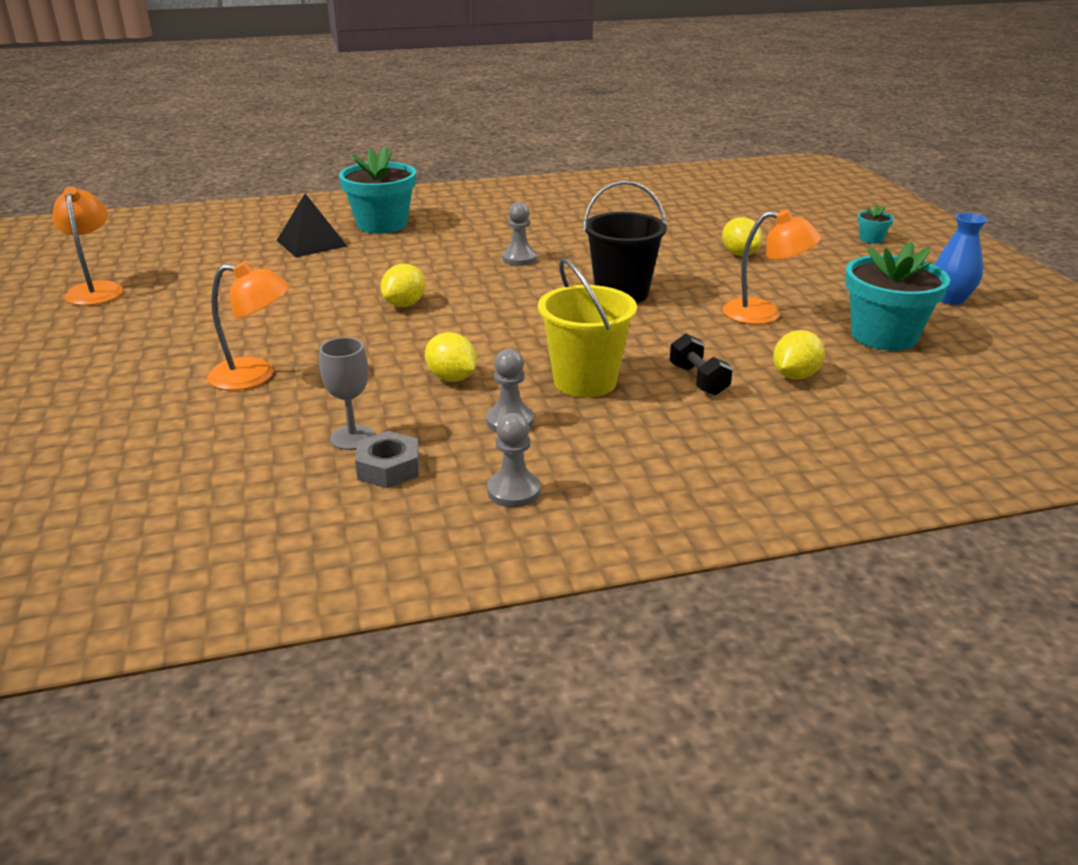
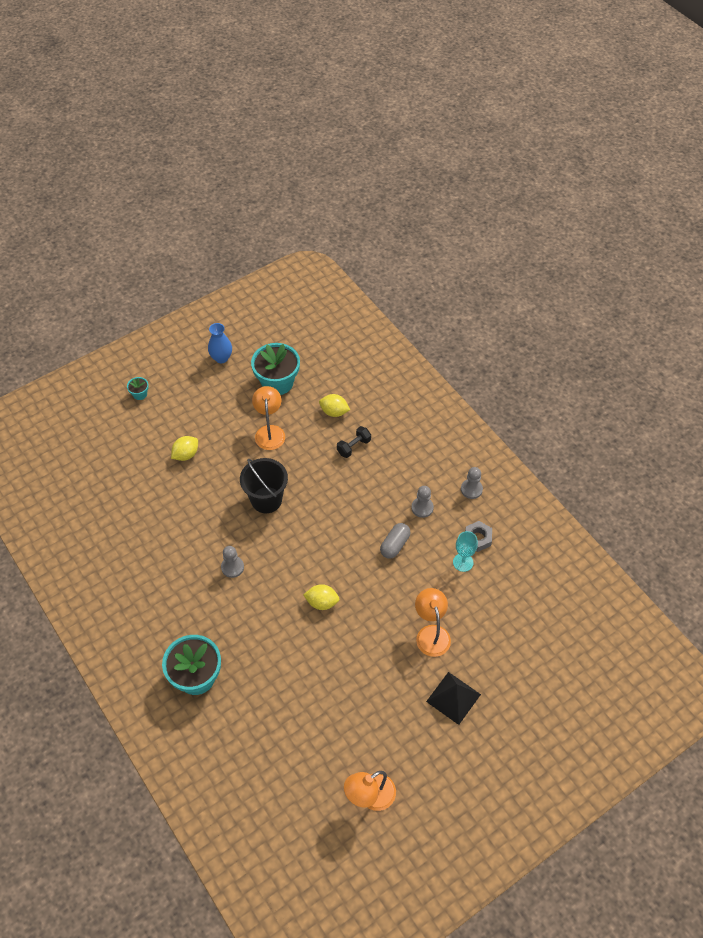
camera: 110 degrees left, 25 degrees up
(311, 243) = (247, 705): black pyramid -> black pyramid (453, 698)
(352, 438) = (463, 562): grey goblet -> turquoise goblet
(452, 378) = (395, 545): yellow lemon -> grey capsule
(585, 381) = (374, 490): yellow bucket -> none

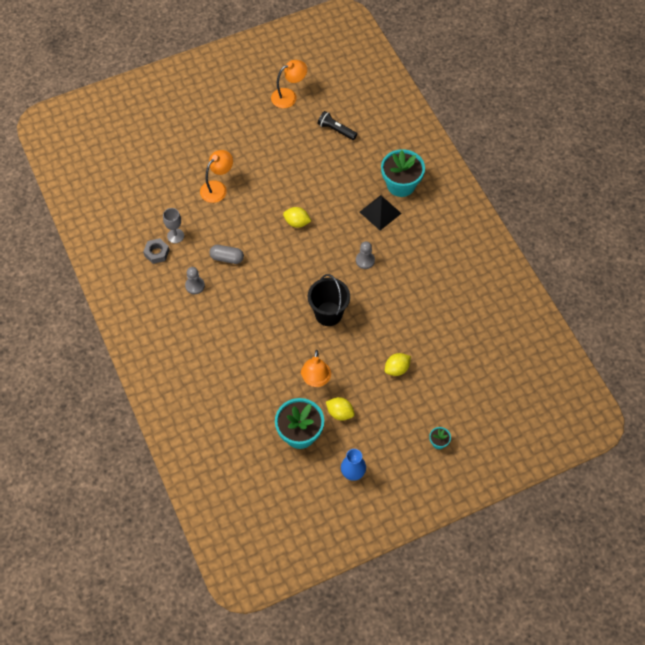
camera: 170 degrees left, 5 degrees up
(293, 749) = (336, 130): none -> black flashlight
(334, 412) = (250, 391): yellow lemon -> yellow lemon (340, 413)
(353, 447) = (240, 352): black dumbbell -> none
(395, 545) = (227, 258): grey capsule -> grey capsule turned 60 degrees clockwise
(431, 633) = (217, 188): orange lamp -> orange lamp turned 135 degrees counterclockwise
(453, 698) = (214, 144): black pyramid -> black pyramid (380, 212)
(463, 562) = (175, 236): turquoise goblet -> grey goblet
(471, 489) = (147, 295): grey pawn -> none

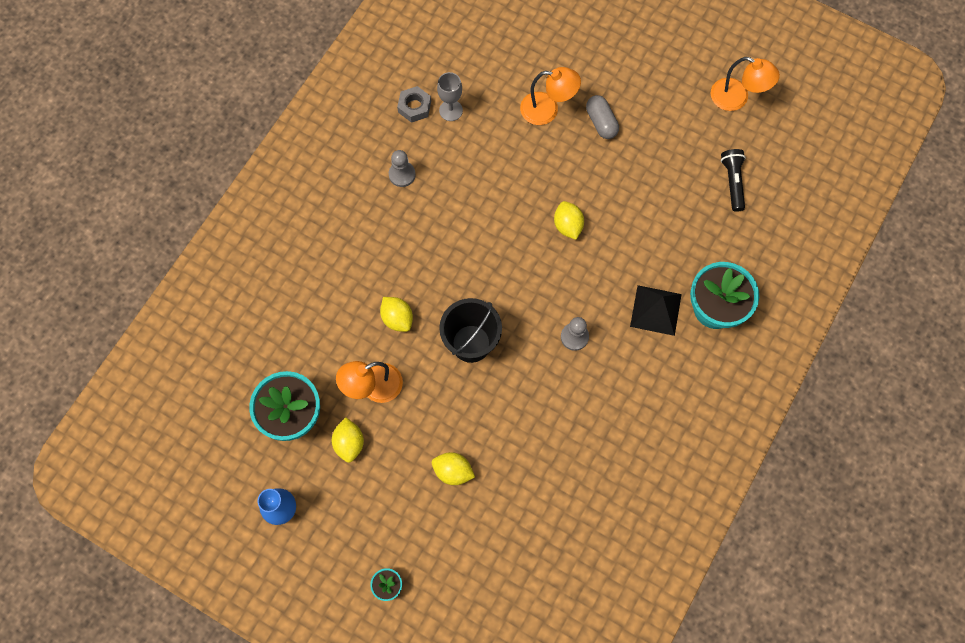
camera: 55 degrees right, 10 degrees up
(227, 258) = (462, 183): grey capsule -> grey capsule (601, 122)
(283, 342) = (397, 318): none -> yellow lemon

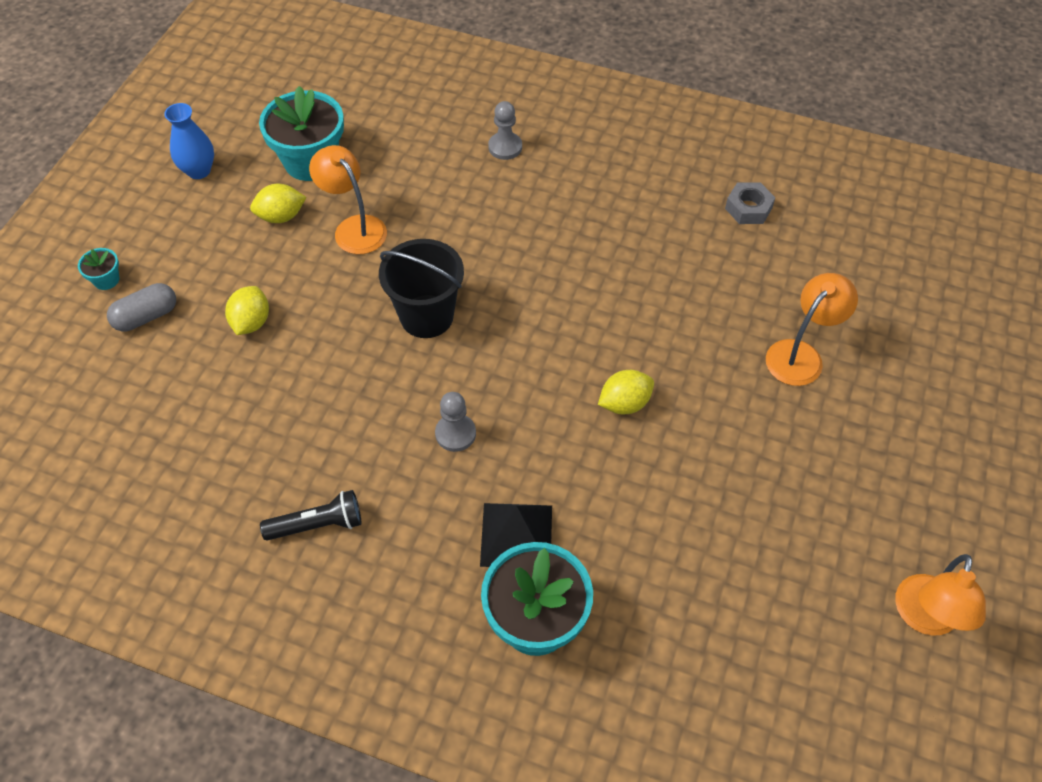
camera: 80 degrees right, 15 degrees down
(397, 318) = (448, 236): yellow lemon -> none
(402, 174) = (647, 210): grey pawn -> grey pawn (505, 147)
(451, 110) = (757, 246): grey goblet -> none
(547, 109) = (801, 355): orange lamp -> orange lamp turned 135 degrees counterclockwise
(601, 122) = (806, 425): grey capsule -> grey capsule (146, 316)
(732, 182) = (766, 627): black flashlight -> black flashlight (318, 525)

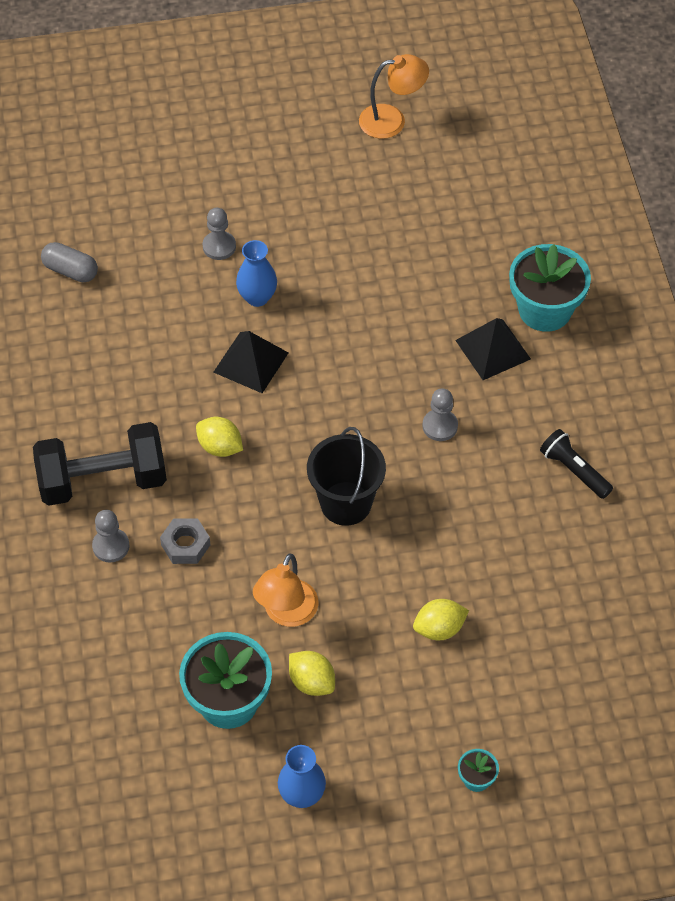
camera: 120 degrees left, 0 degrees up
(146, 316) = (490, 715): grey capsule -> grey capsule (70, 271)
(573, 165) = (103, 480): none -> black dumbbell
(624, 403) = (339, 334): yellow lemon -> yellow lemon (220, 447)
(635, 317) = (250, 362): none -> black pyramid
(714, 357) = (257, 297): none -> blue vase
(748, 208) = (79, 332): grey nut -> grey nut (185, 545)
(801, 355) = (219, 246): orange lamp -> grey pawn

